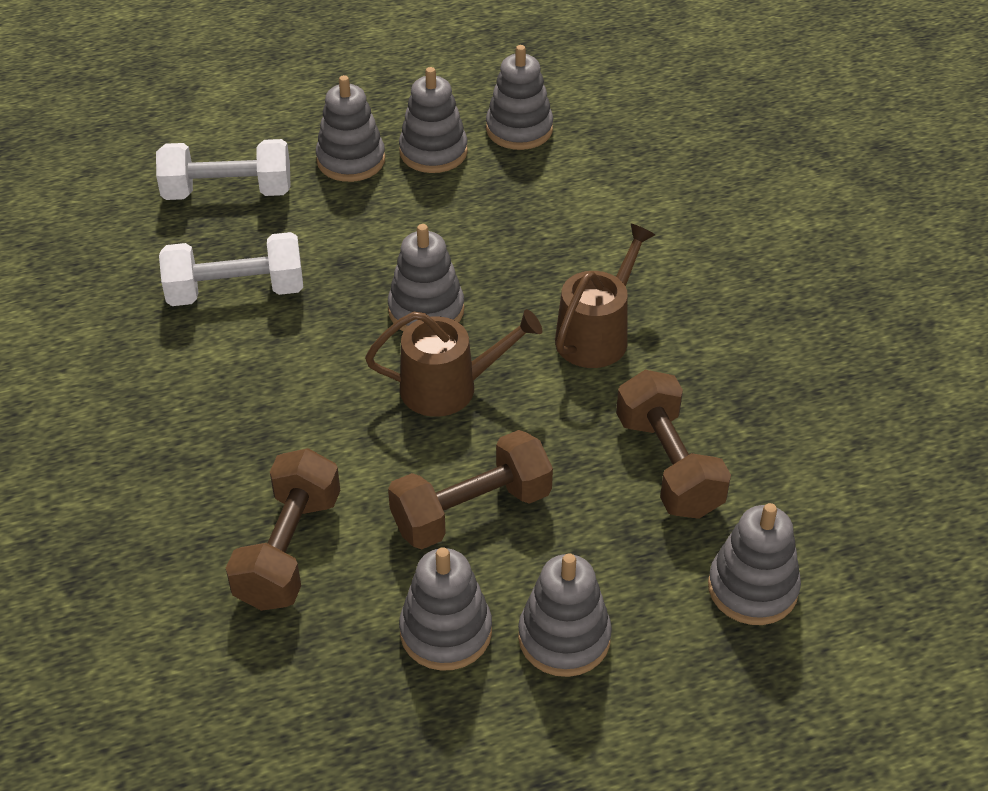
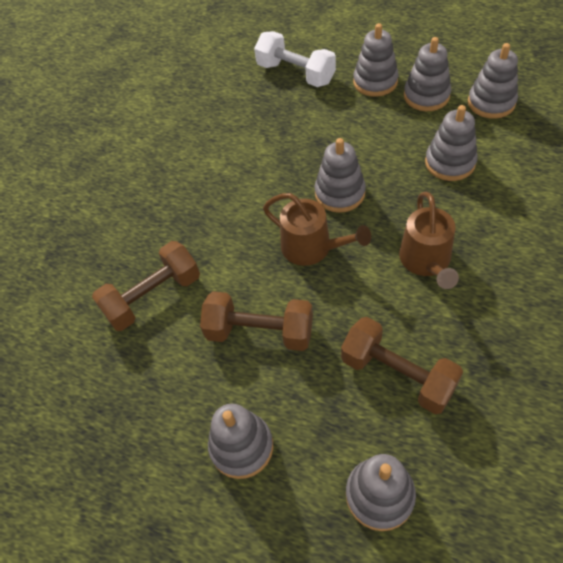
camera: 45 degrees right, 10 degrees up
(236, 292) = (252, 133): white dumbbell -> none
(446, 632) = (185, 397): grey stacking toy -> grey stacking toy (450, 163)
(596, 335) = (426, 261): brown watering can -> brown watering can turned 105 degrees clockwise
(668, 465) = (397, 374): brown dumbbell -> brown dumbbell turned 75 degrees counterclockwise

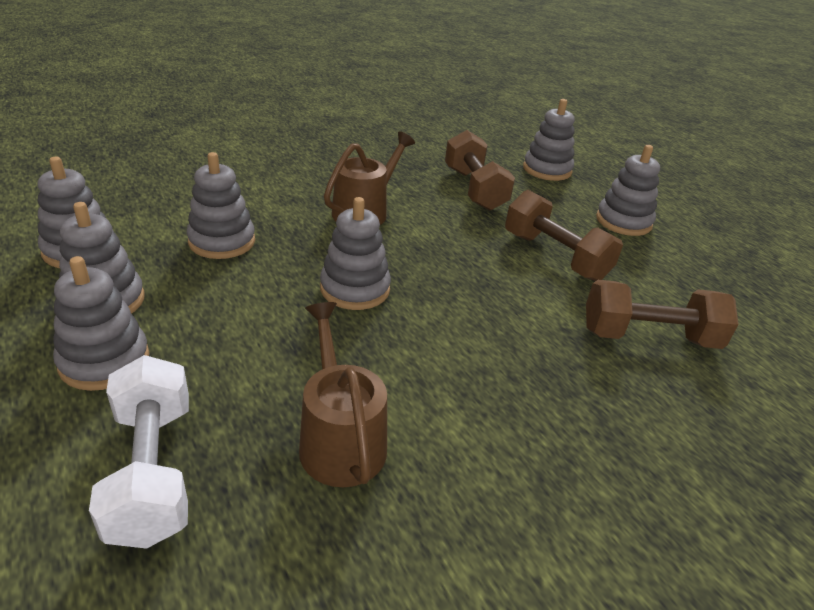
camera: 150 degrees left, 20 degrees down
(312, 247) = (443, 272): brown watering can -> brown watering can (340, 440)

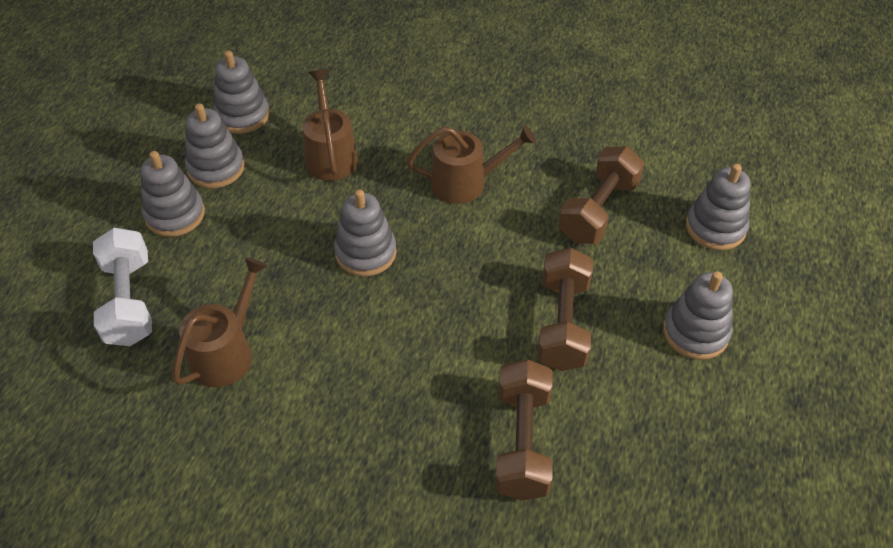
camera: 50 degrees right, 15 degrees up
(152, 472) = (129, 302): white dumbbell -> white dumbbell turned 45 degrees counterclockwise
(222, 241) = (330, 155): grey stacking toy -> brown watering can
(649, 337) = (522, 442): brown dumbbell -> brown dumbbell turned 45 degrees clockwise

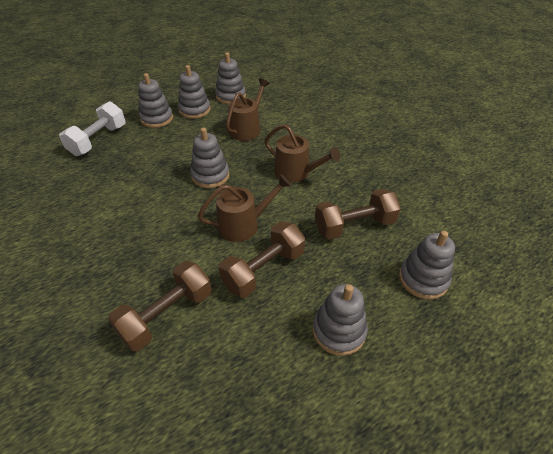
camera: 40 degrees right, 5 degrees down
(226, 353) = (103, 181): brown watering can -> brown watering can (243, 224)

